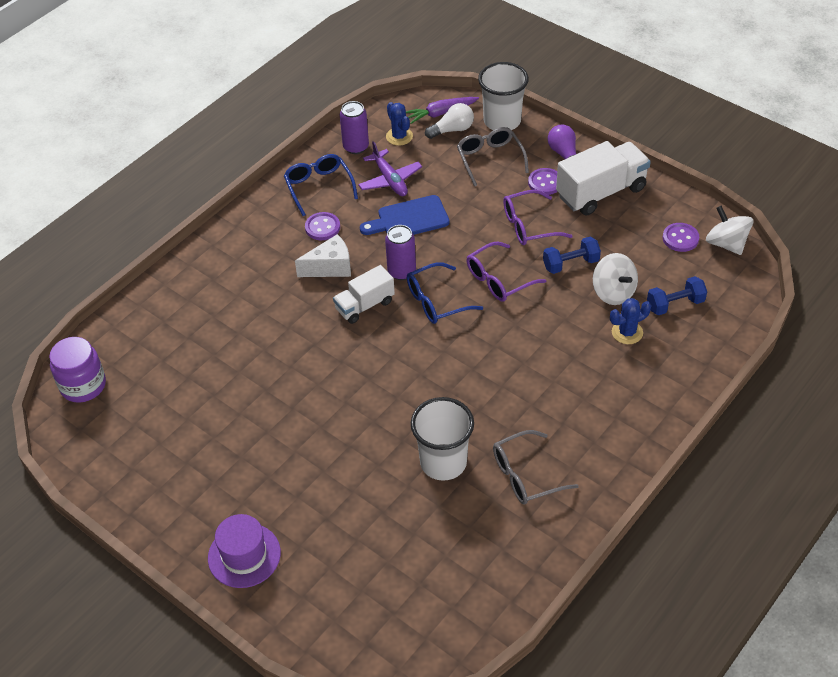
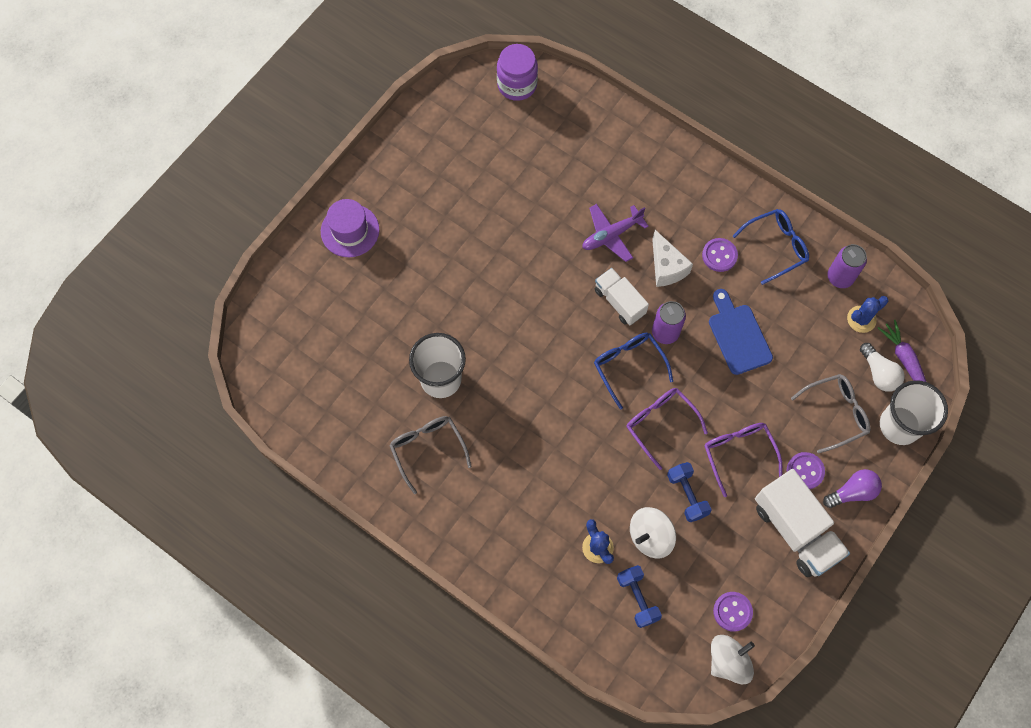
camera: 85 degrees right, 20 degrees up
(390, 180) = (793, 314): purple plane -> purple plane (611, 235)

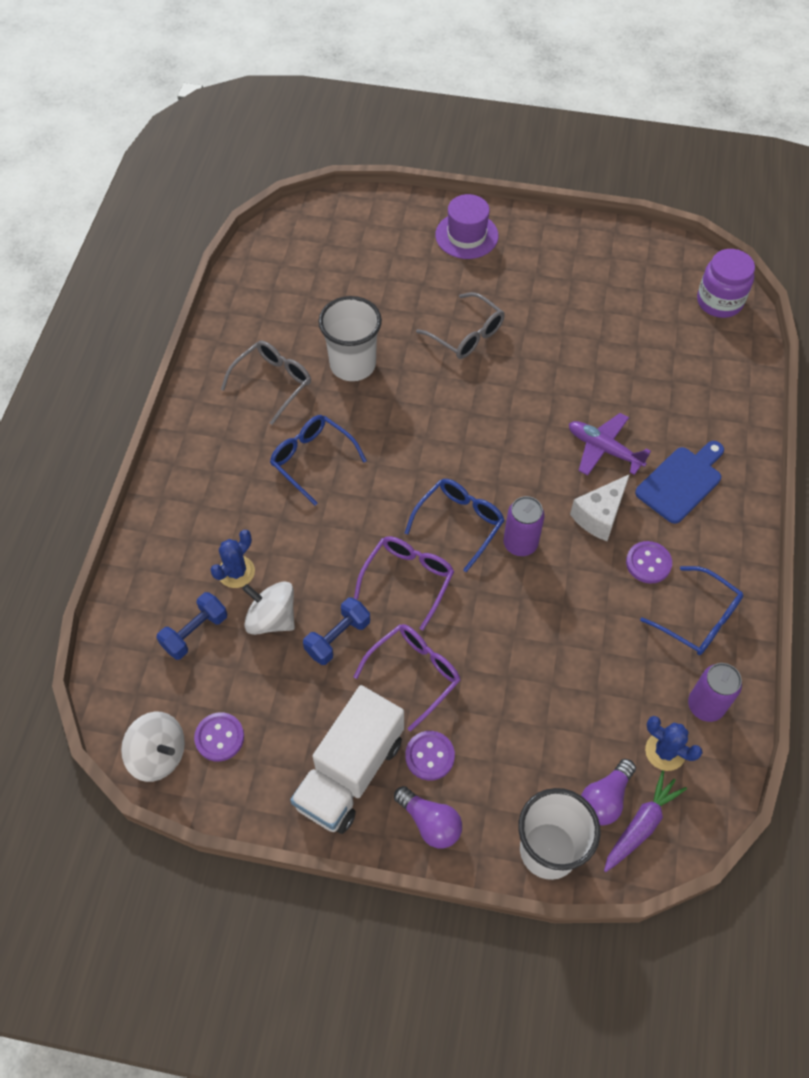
camera: 65 degrees right, 10 degrees down
(519, 449) = (312, 459): none -> blue glasses
(619, 302) = (530, 486): white truck -> none
(738, 335) = (560, 619): blue cutting board -> blue cutting board (681, 482)
(836, 413) = (523, 766): grey glasses -> grey glasses (467, 335)
(878, 373) = (605, 798): white light bulb -> purple light bulb

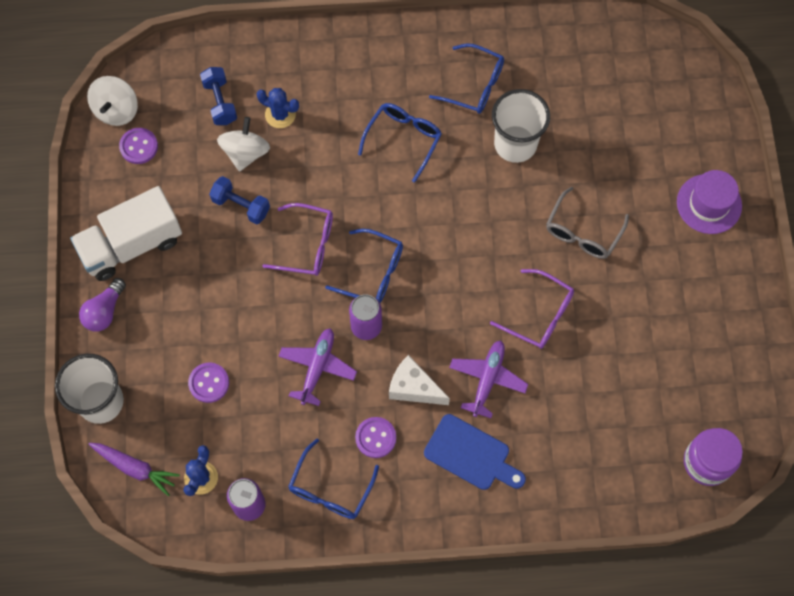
camera: 75 degrees right, 10 degrees up
(195, 632) = (220, 102): blue dumbbell -> blue dumbbell turned 45 degrees clockwise
(273, 382) = (475, 85): grey glasses -> blue glasses
(350, 772) = (131, 245): white truck -> white truck turned 45 degrees counterclockwise
(414, 673) = (224, 271): purple glasses -> purple glasses (540, 315)
(429, 756) = (157, 298): purple button -> purple button (209, 383)
(556, 601) = (317, 367): none -> purple plane
(605, 798) = (151, 437): purple light bulb -> none

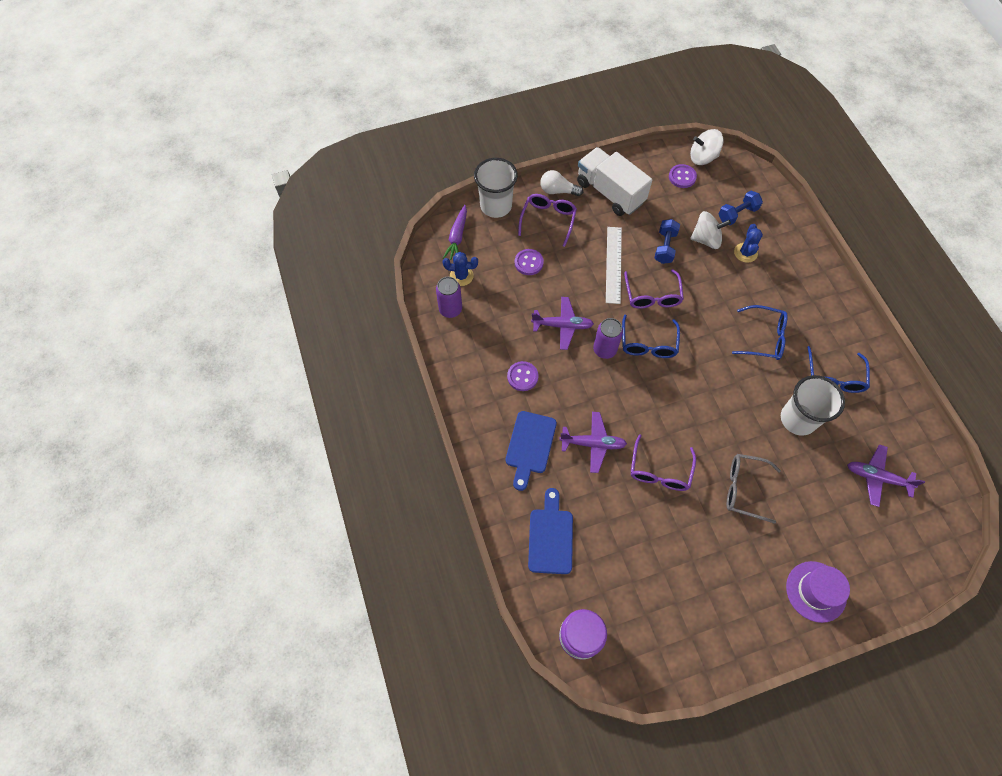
camera: 75 degrees right, 5 degrees down
(104, 311) = (558, 191): purple light bulb -> white light bulb
(148, 338) = (548, 220): none -> purple glasses
(246, 277) = (613, 264): none -> white ruler
(330, 489) = (476, 356): blue glasses -> none
(413, 388) = (568, 393): white cheese -> none
(589, 462) = (550, 537): none -> blue cutting board
(602, 93) = (877, 477): none -> purple plane

